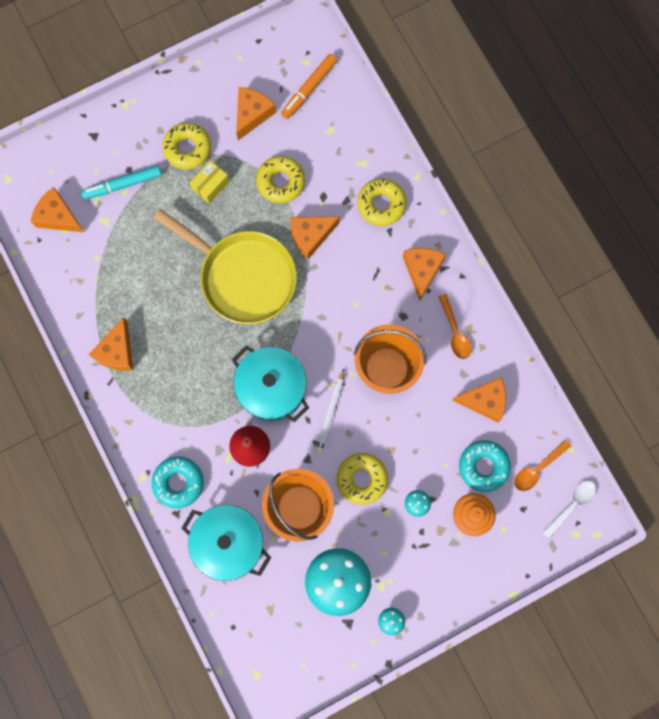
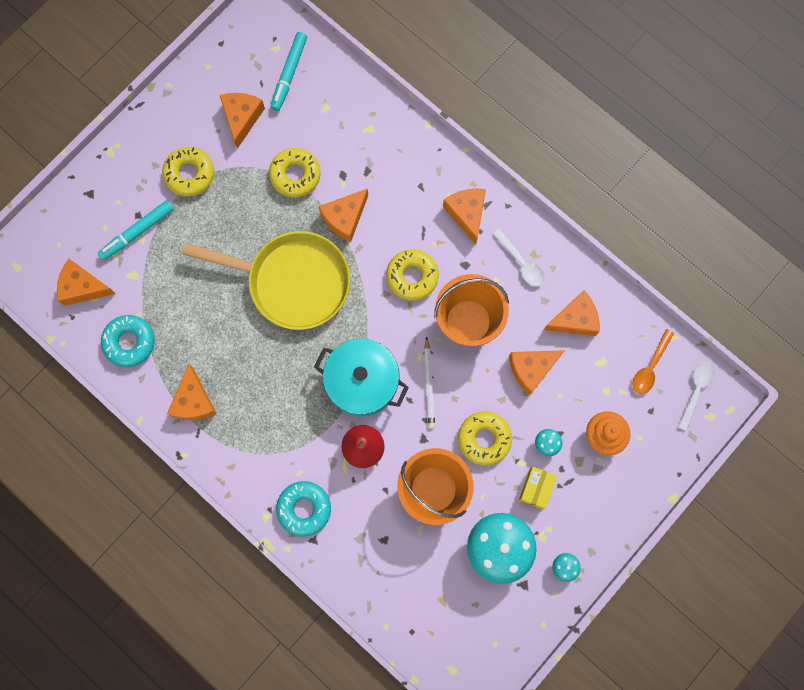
camera: 20 degrees left, 0 degrees up
(211, 185) = (226, 203): yellow box -> yellow box (536, 488)
(229, 543) = (377, 550): turquoise pot -> none
(309, 89) = (289, 74): orange marker -> turquoise marker
(381, 204) = (403, 163): yellow donut -> yellow donut (412, 277)
(428, 431) = (531, 369): none -> orange cheese
(455, 332) = (521, 262): orange spoon -> white spoon
(483, 466) = (597, 383): turquoise donut -> turquoise donut (129, 342)

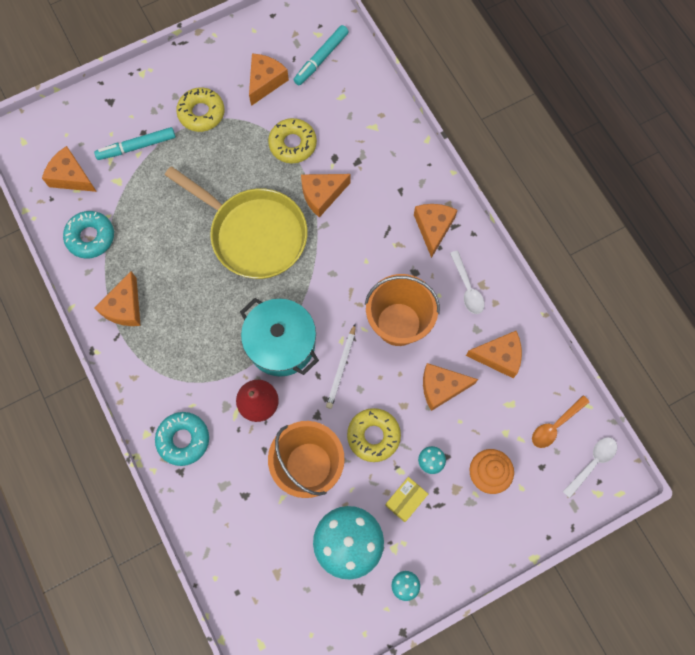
camera: 20 degrees right, 5 degrees down
(412, 277) = (362, 266): yellow donut -> none

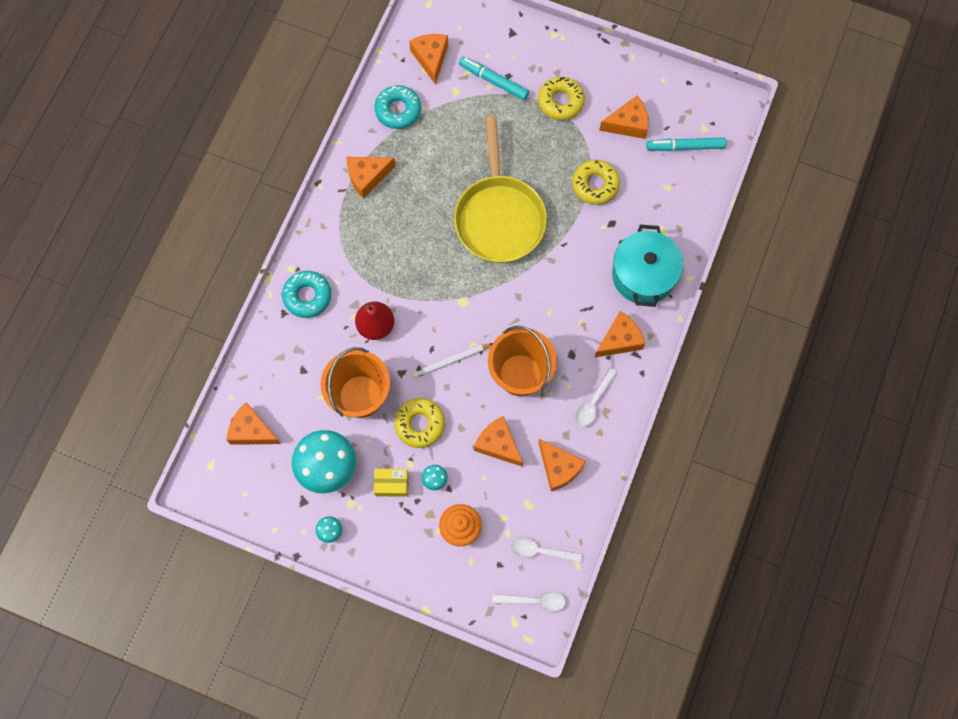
camera: 50 degrees right, 0 degrees up
(281, 344) = (433, 304): turquoise pot -> turquoise pot (643, 275)
(322, 195) = (573, 239): orange cheese -> orange cheese (252, 430)
(555, 425) = (540, 551): orange spoon -> white spoon

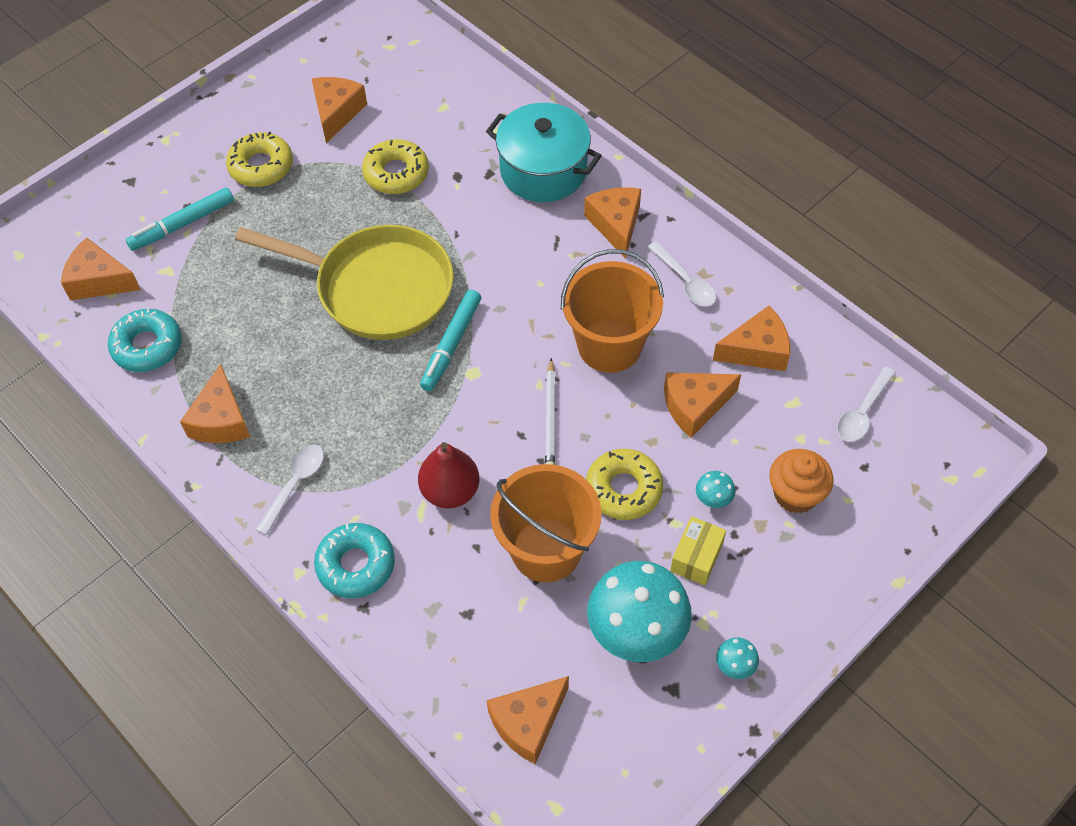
camera: 65 degrees left, 15 degrees down
(534, 601) = (928, 445): white spoon -> white spoon (295, 484)
(685, 147) = (402, 71): turquoise marker -> turquoise marker (451, 345)

